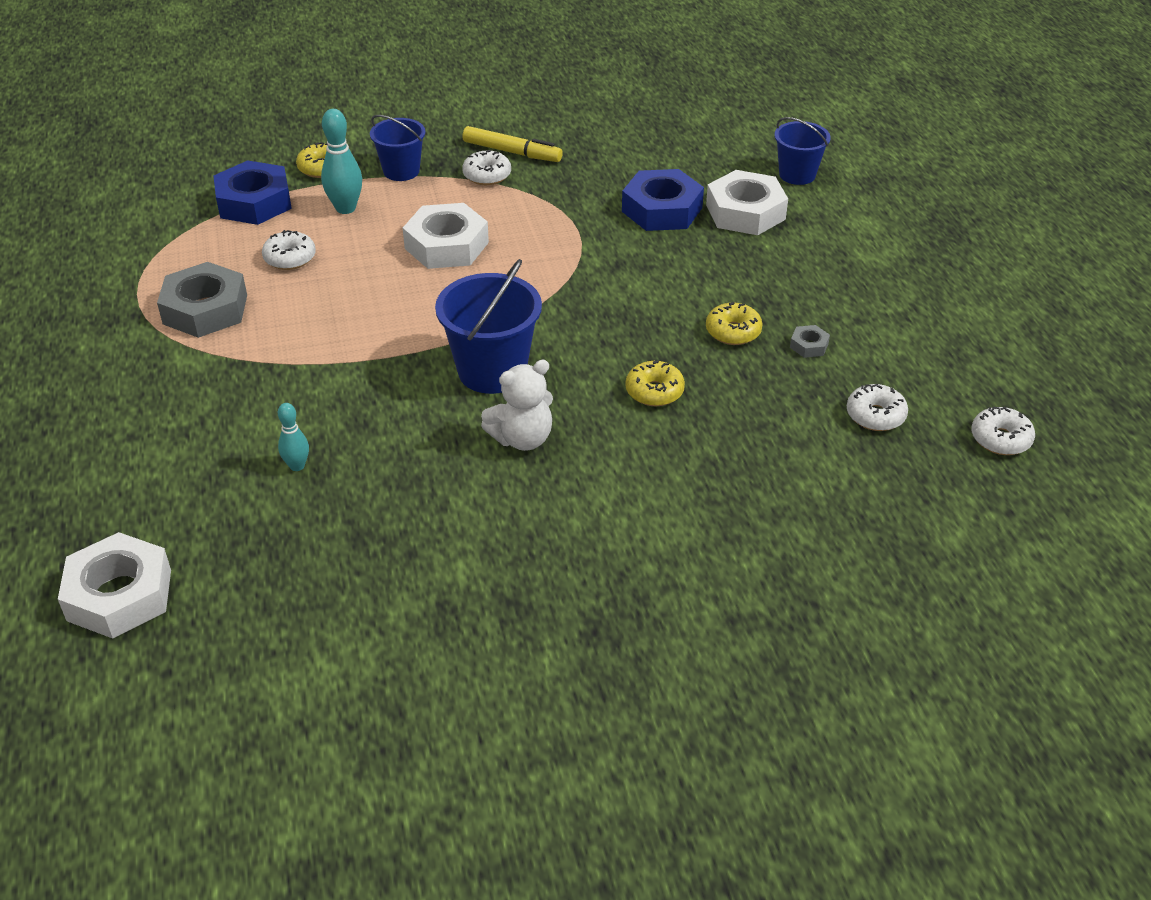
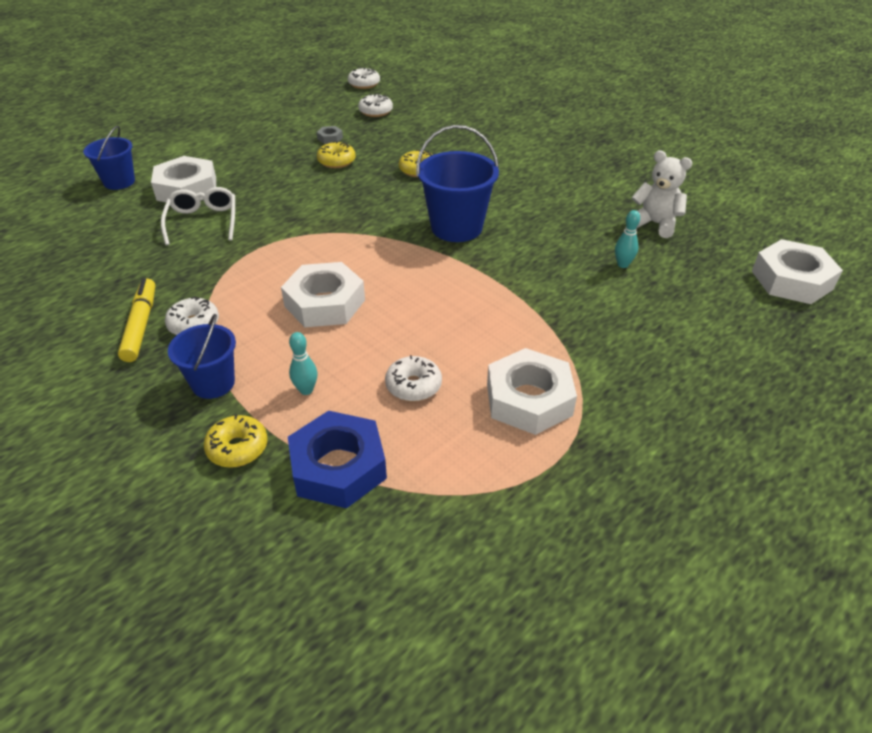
camera: 120 degrees left, 0 degrees up
(205, 309) = (529, 399): grey nut -> white nut
(345, 208) = (306, 390): turquoise bowling pin -> turquoise bowling pin, size x0.60
(522, 438) = (504, 197): white teddy bear -> white teddy bear (655, 224)
(662, 209) = (203, 221): blue nut -> white glasses

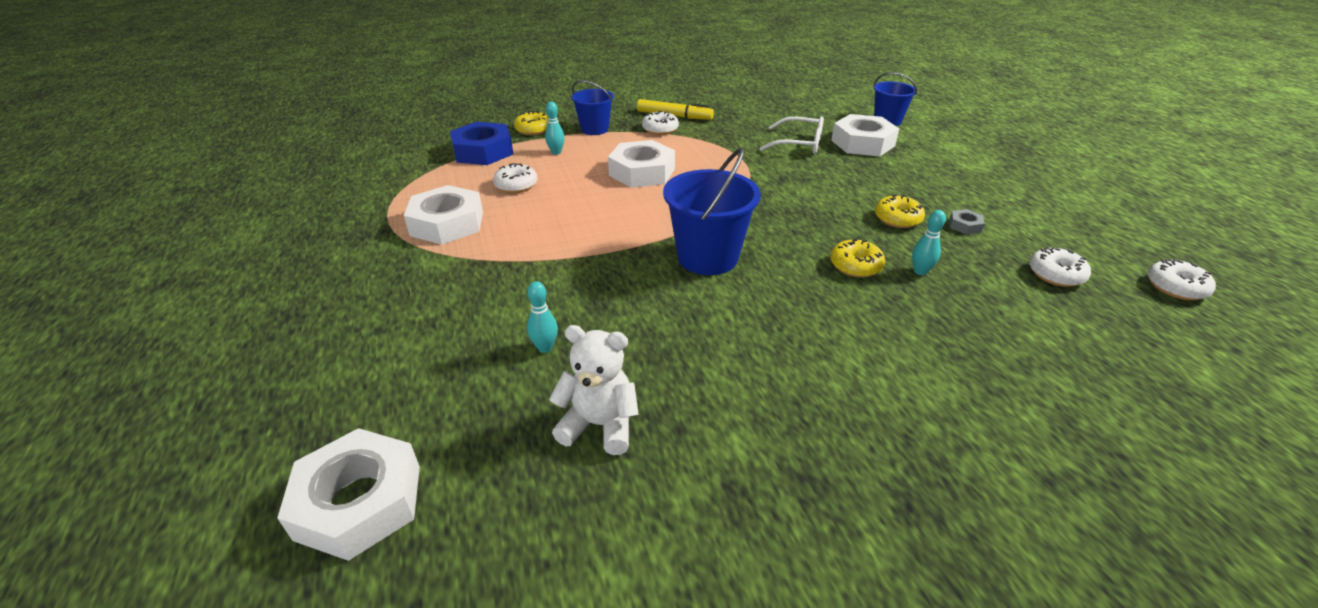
camera: 115 degrees right, 5 degrees down
(406, 149) = (920, 271): none -> turquoise bowling pin
(655, 224) = (599, 425): white teddy bear -> white teddy bear turned 135 degrees counterclockwise

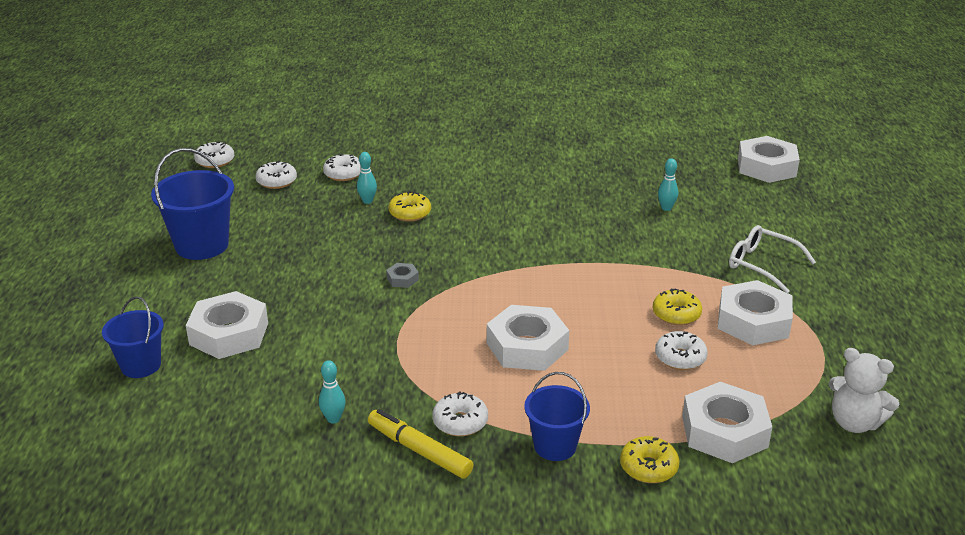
camera: 160 degrees left, 5 degrees down
(483, 151) = (724, 431): blue nut -> white nut
(556, 152) = (623, 406): turquoise bowling pin -> turquoise bowling pin (333, 419)
(599, 425) = (640, 170): white teddy bear -> white teddy bear (854, 423)
(707, 257) = (519, 241): blue bucket -> blue bucket (202, 245)
(799, 144) = (304, 349): white glasses -> white glasses (761, 265)
(897, 219) = (326, 240): yellow donut -> yellow donut (676, 314)
(965, 225) = (279, 224): grey nut -> grey nut (402, 279)
(1003, 305) = (343, 174): none -> white donut

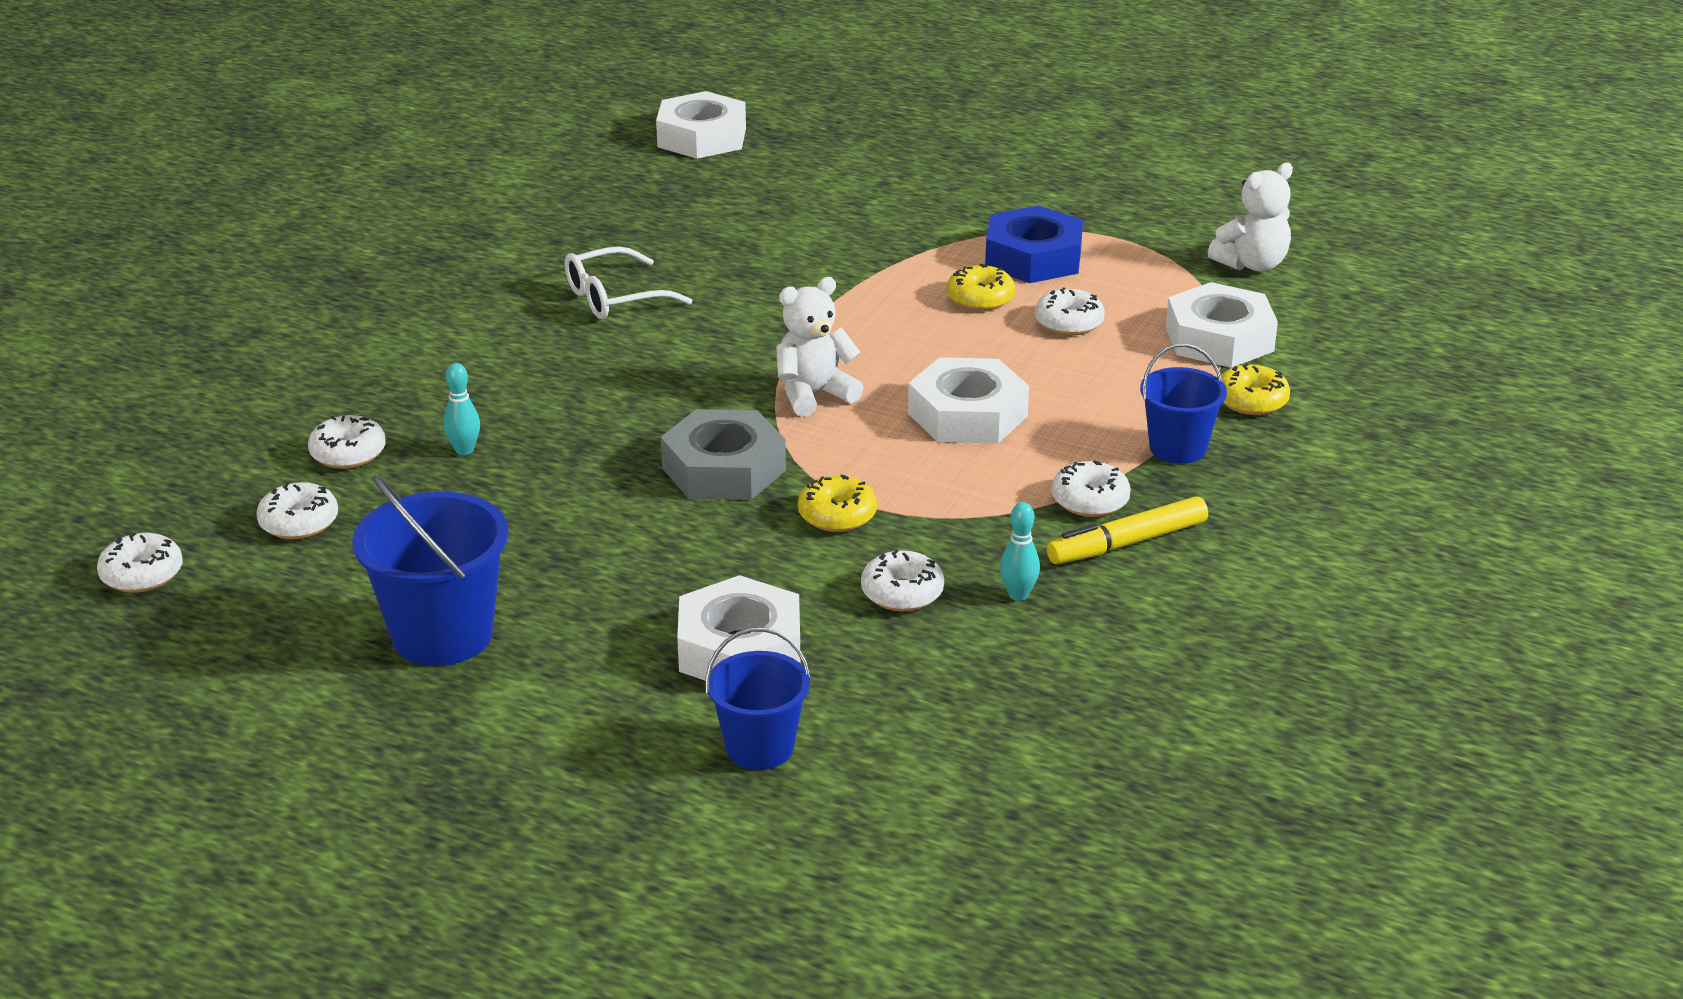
camera: 65 degrees left, 0 degrees up
(311, 374) = (902, 593): none -> white donut
(402, 279) = (723, 469): grey nut -> grey nut, size x2.30
(410, 213) = (543, 422): yellow donut -> yellow donut (837, 515)
(505, 285) = (814, 394): none -> white teddy bear
(666, 208) = (733, 231): turquoise bowling pin -> none
(753, 321) = (1033, 258): white nut -> blue nut
(761, 265) = (922, 215): white glasses -> white glasses (614, 298)

